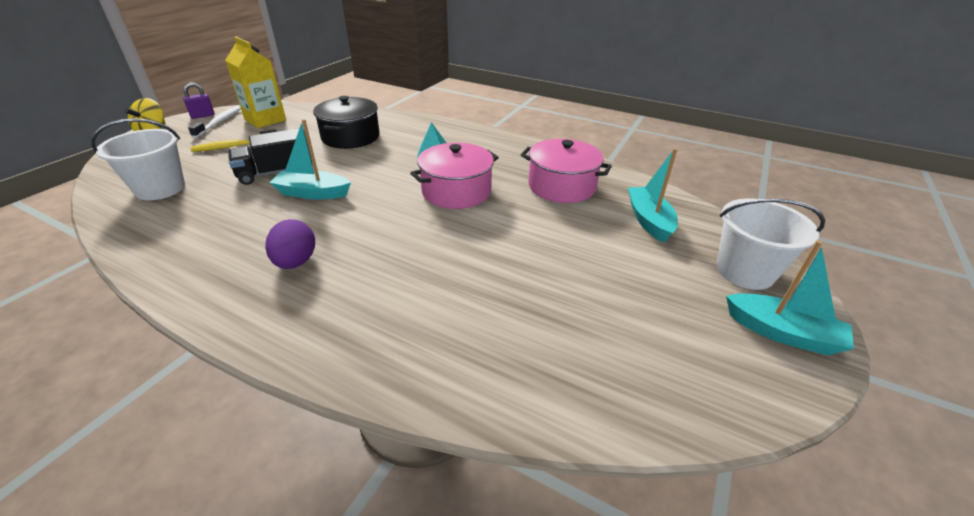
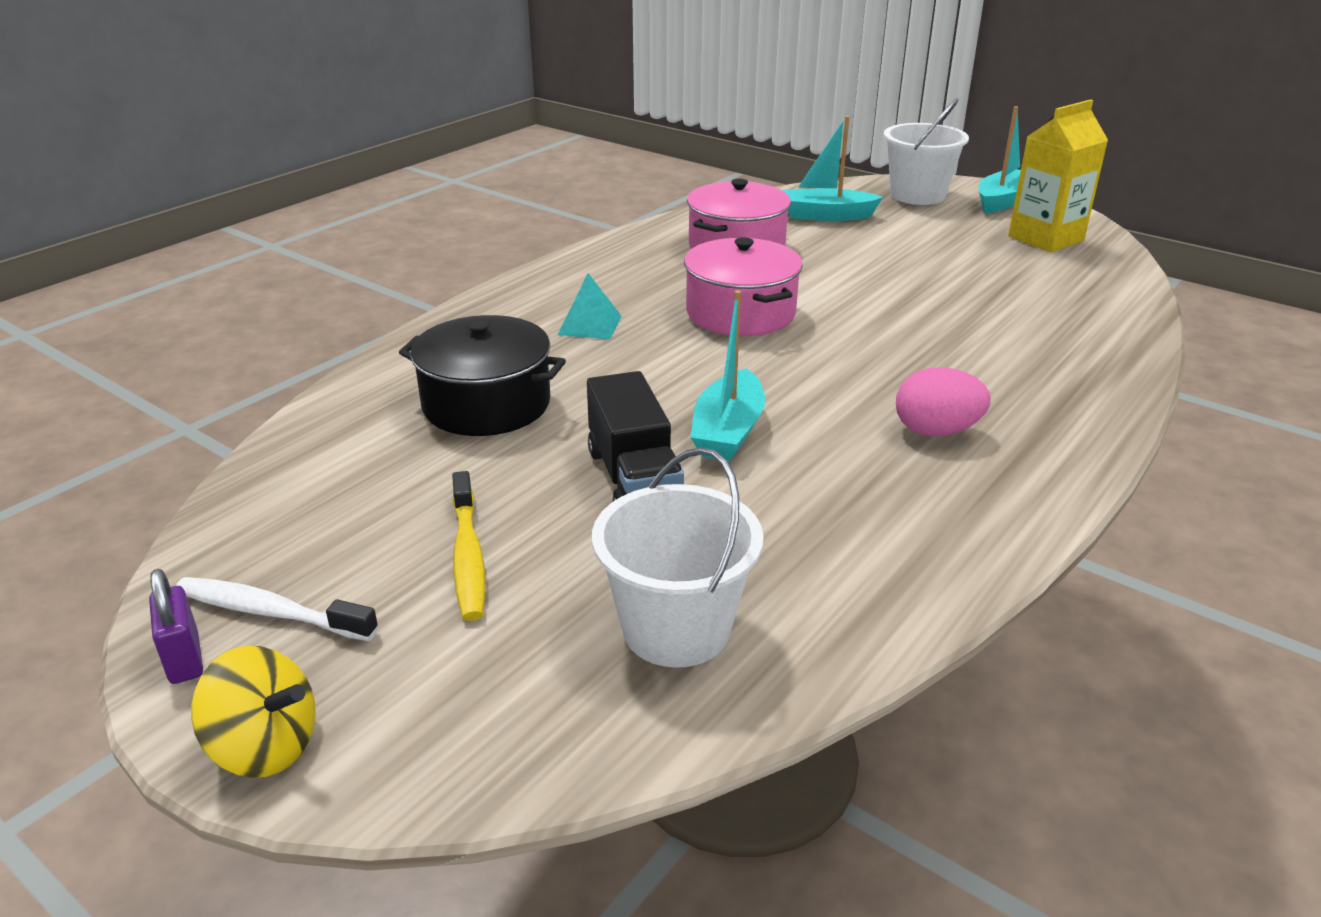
camera: 80 degrees left, 5 degrees down
(265, 120) = (305, 530): yellow carton -> yellow carton (1045, 238)
(296, 262) = (936, 431): purple egg -> pink egg

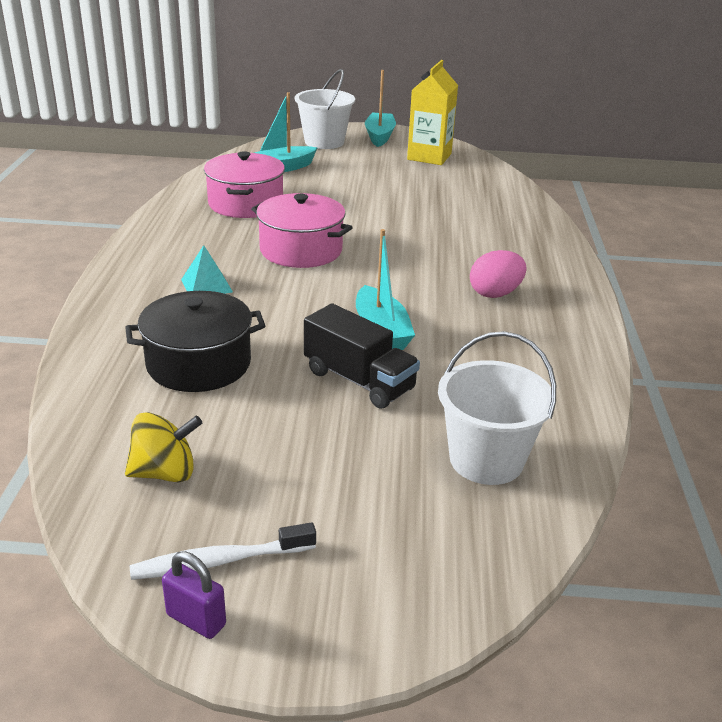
camera: 35 degrees left, 0 degrees up
(265, 746) = (328, 643): yellow spinning top -> yellow spinning top (165, 473)
(468, 556) = (312, 469): yellow toothbrush -> none

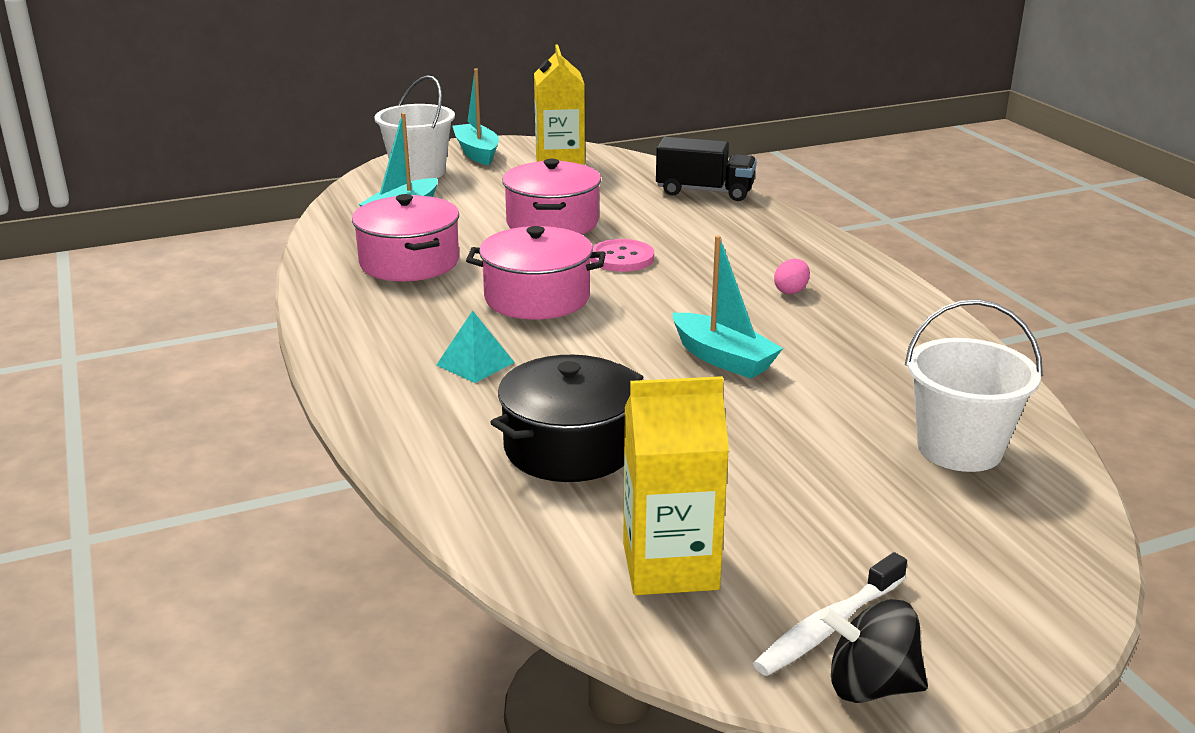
camera: 25 degrees left, 5 degrees down
(165, 473) = (670, 566): yellow spinning top -> yellow carton
(196, 620) = (870, 686): purple padlock -> black spinning top
(359, 380) = (758, 413): black truck -> black truck (705, 191)
(374, 198) = (552, 223): none -> pink pot
(394, 236) = (621, 258): none -> pink button
(495, 293) = (791, 291): pink egg -> pink egg, size x0.62

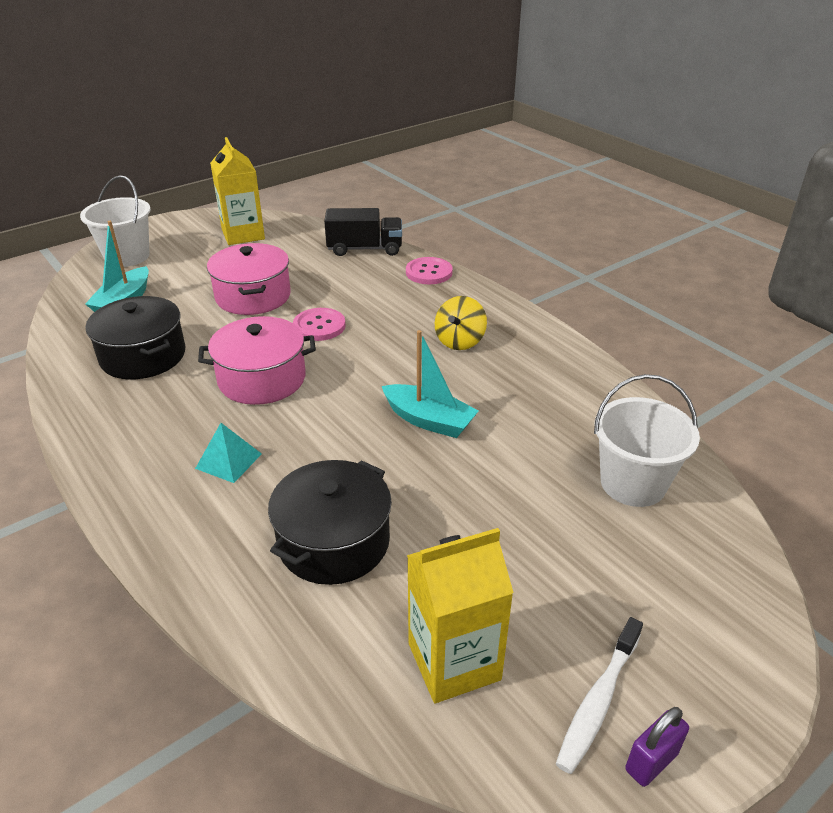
camera: 15 degrees left, 10 degrees up
(409, 262) = (143, 356): pink pot -> black pot
(477, 153) = (171, 230): turquoise boat -> none
(777, 222) = (429, 272): none -> pink button
(791, 291) = (460, 341): pink egg -> yellow spinning top
(870, 686) = (651, 761): black spinning top -> purple padlock

